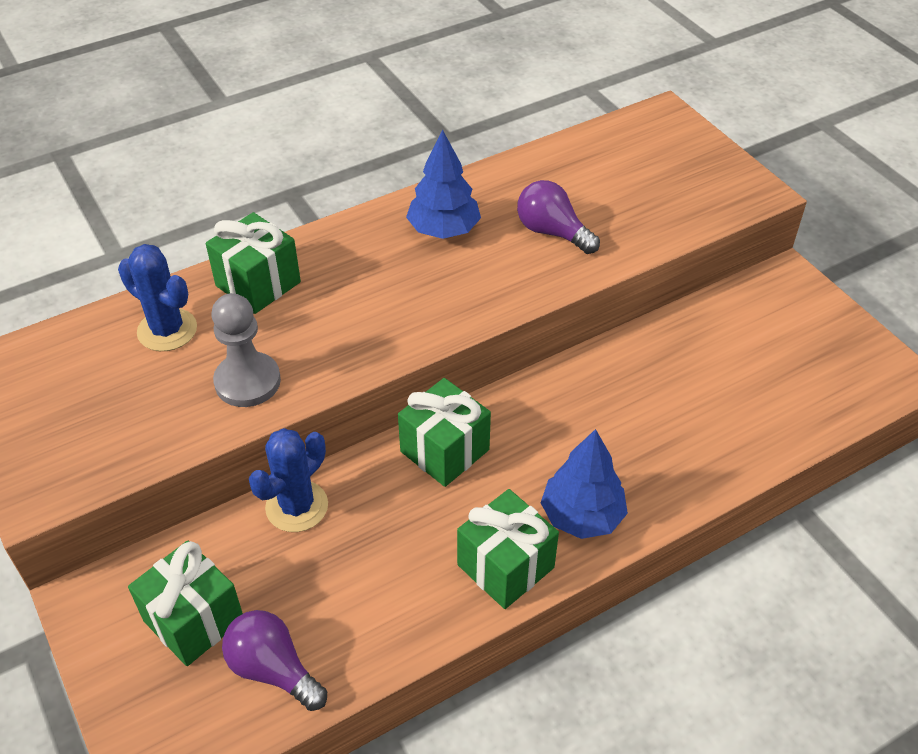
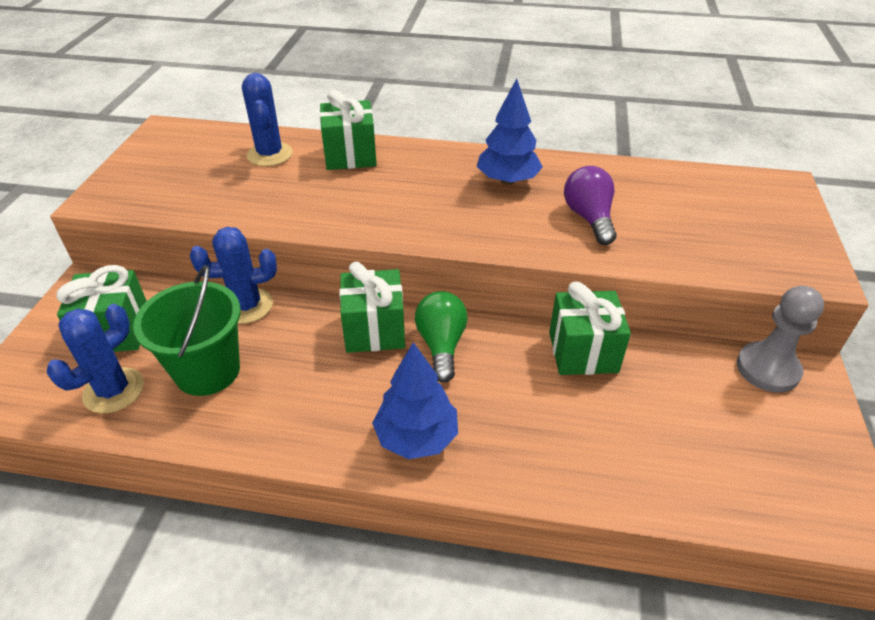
camera: 40 degrees right, 5 degrees down
(247, 382) = (273, 203): grey pawn -> grey pawn (767, 369)
(273, 669) = (114, 390): purple light bulb -> blue cactus
(340, 589) = (208, 371): none -> green bucket
(505, 566) = (322, 432): green gift -> green gift (583, 352)
(516, 426) = (441, 345): none -> green light bulb

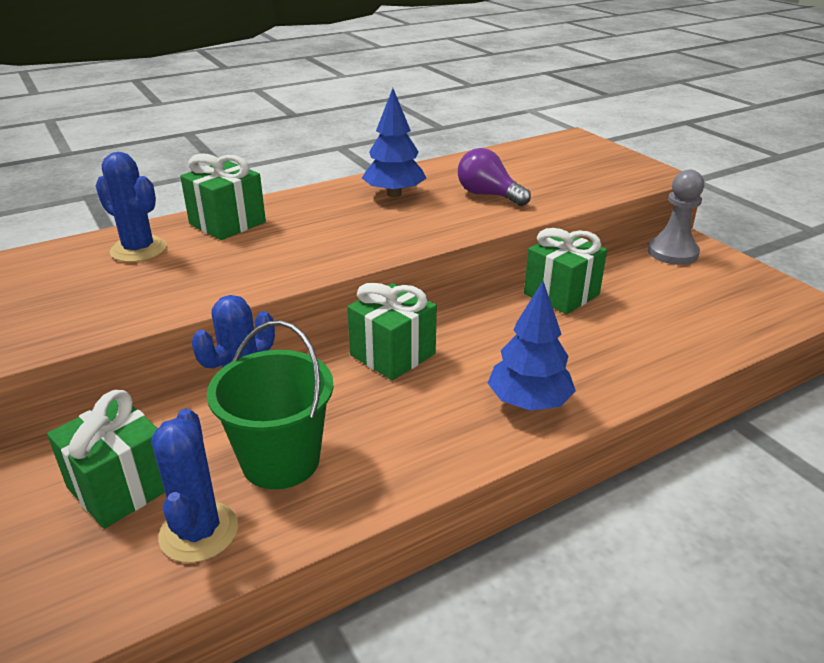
camera: 40 degrees left, 10 degrees down
(441, 345) = (460, 338): green light bulb -> none

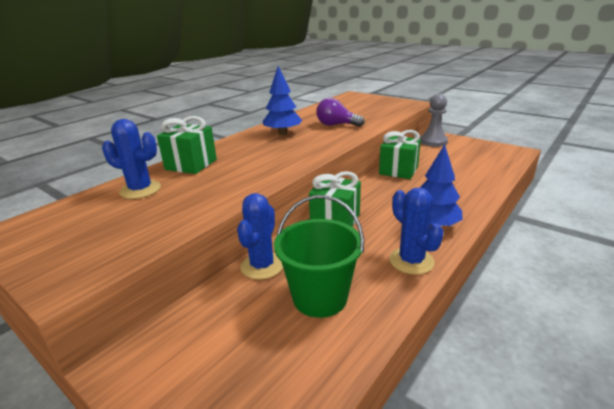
camera: 20 degrees left, 5 degrees down
(121, 487) = (220, 349): green gift -> none
(199, 532) = (303, 360): blue cactus -> blue cactus (411, 261)

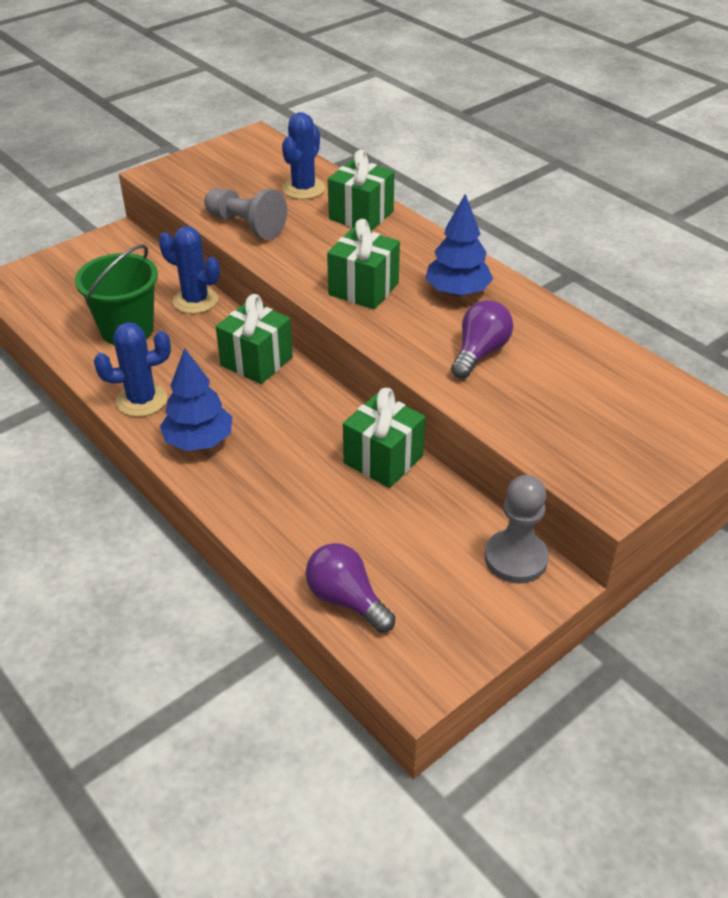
camera: 100 degrees right, 15 degrees up
(203, 204) = (246, 225): none -> grey pawn
(288, 153) = (363, 289): none -> green gift
(497, 167) = (346, 599): none -> purple light bulb

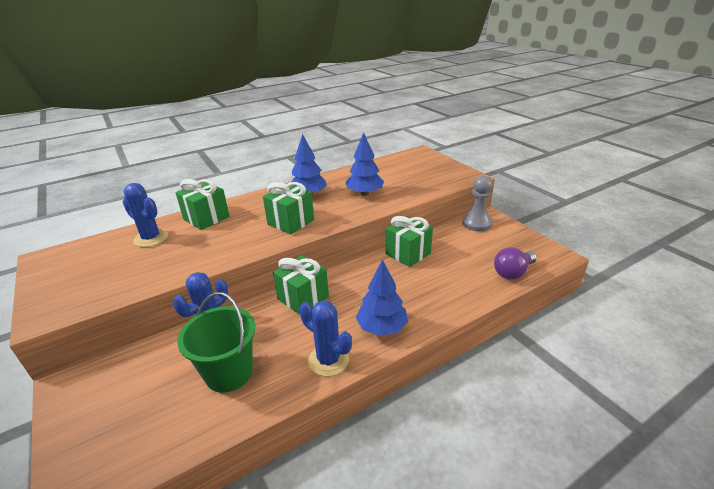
camera: 80 degrees left, 10 degrees down
(142, 400) = (328, 360): blue cactus -> blue cactus turned 45 degrees counterclockwise
(246, 225) = (180, 265): grey pawn -> none
(479, 352) = (364, 193): purple light bulb -> blue tree

